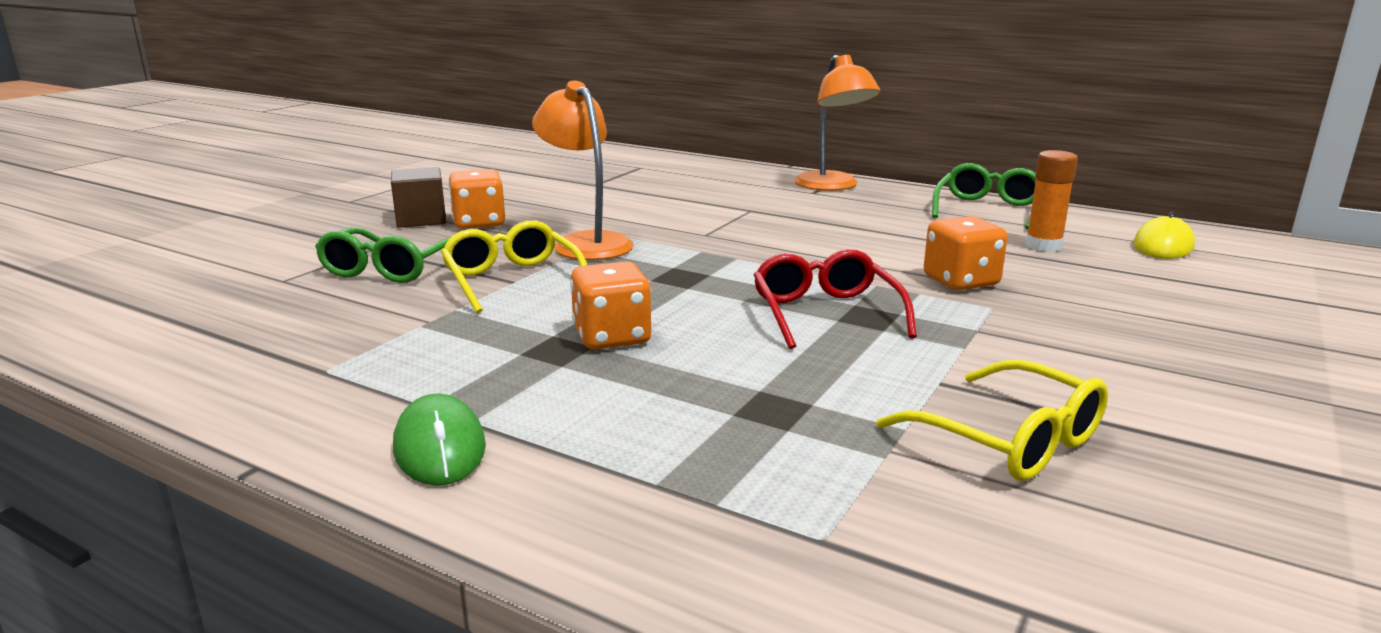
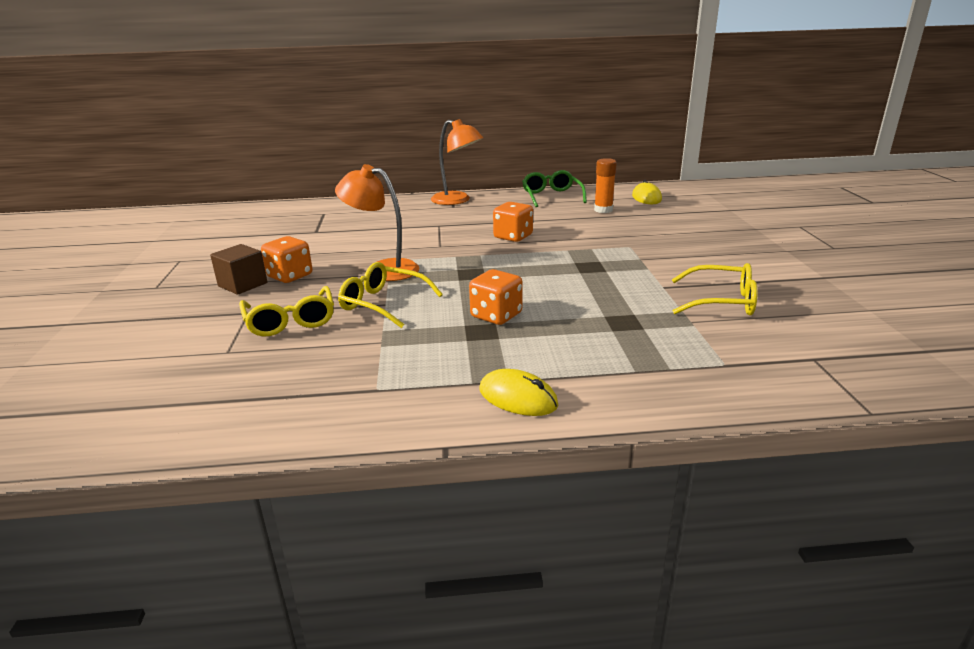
camera: 35 degrees left, 5 degrees up
(390, 269) = (290, 321): green glasses -> yellow glasses
(439, 447) = (518, 397): green mouse -> yellow mouse
(825, 313) = (570, 271): red glasses -> none
(960, 281) = (598, 237): orange dice -> orange dice (513, 237)

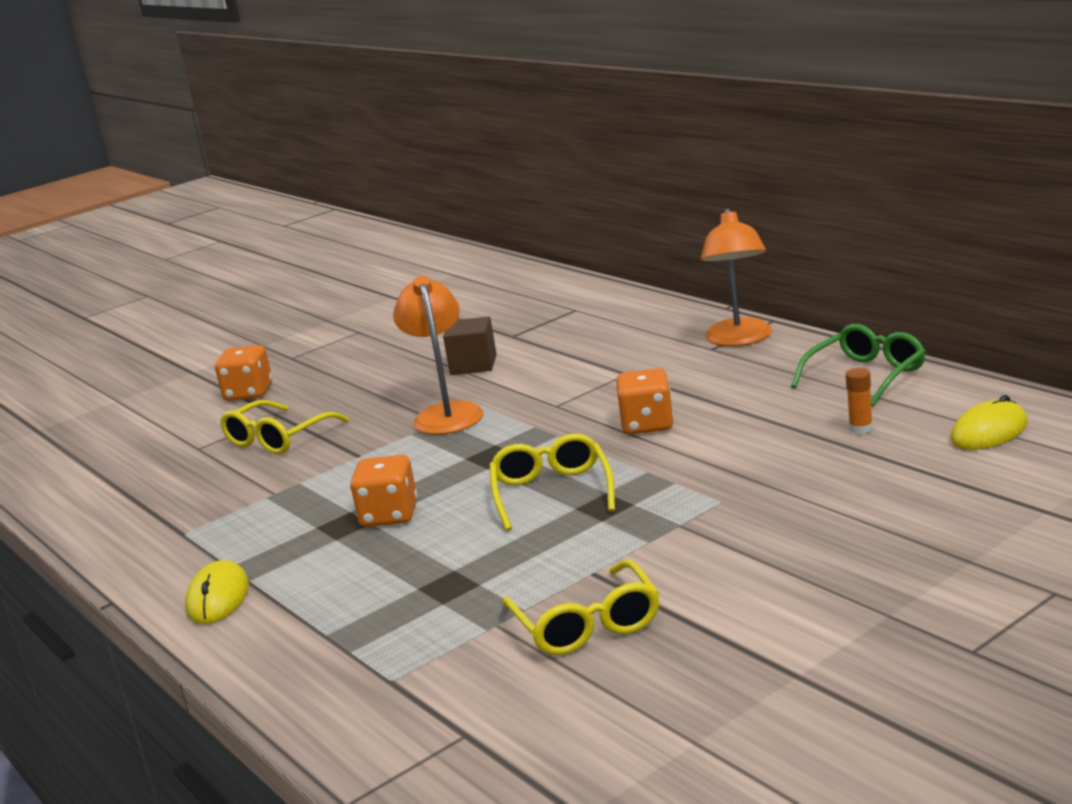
camera: 60 degrees right, 5 degrees down
(243, 284) = (334, 382): brown cube -> brown cube (473, 365)
(290, 276) = (377, 387): orange dice -> orange dice (249, 393)
(383, 303) = (358, 454): yellow glasses -> yellow glasses (552, 492)
(603, 210) = (861, 429): orange glue stick -> orange glue stick, size x0.66

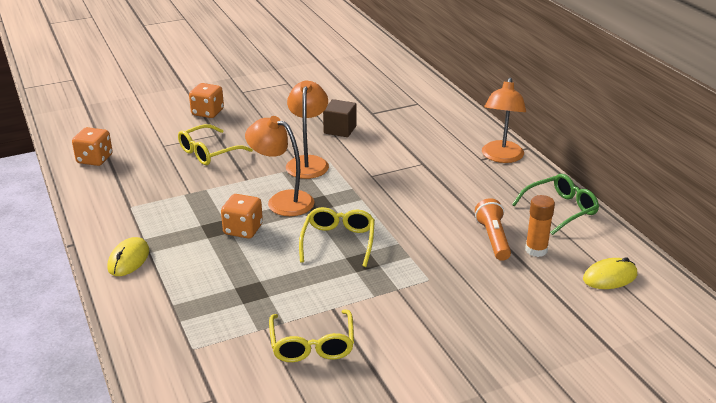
camera: 10 degrees right, 10 degrees up
(432, 467) = (282, 201): none -> orange lamp
(647, 425) = (415, 207): orange dice -> orange dice (95, 159)
(788, 431) = (493, 239): none -> orange flashlight
(861, 429) = (536, 250): orange glue stick -> orange glue stick, size x1.52

